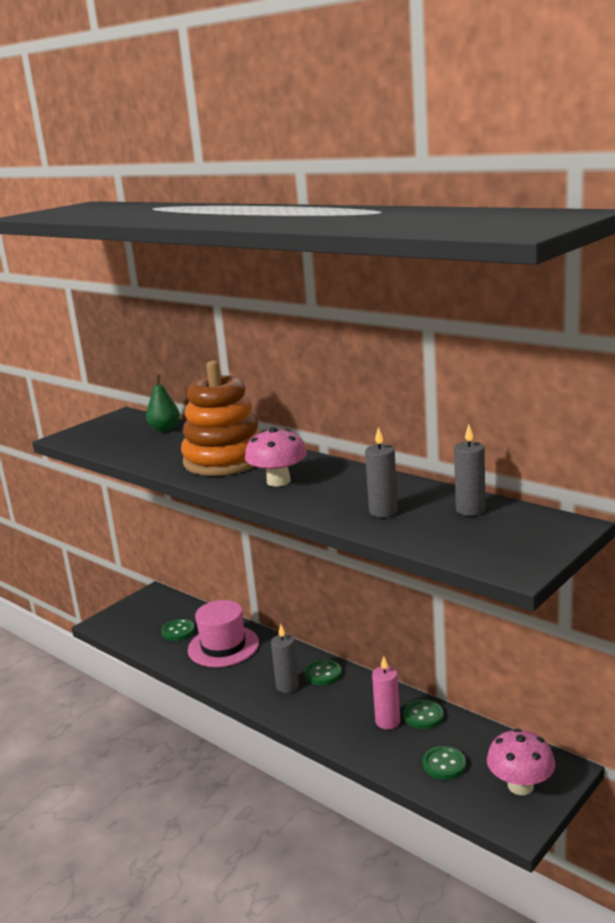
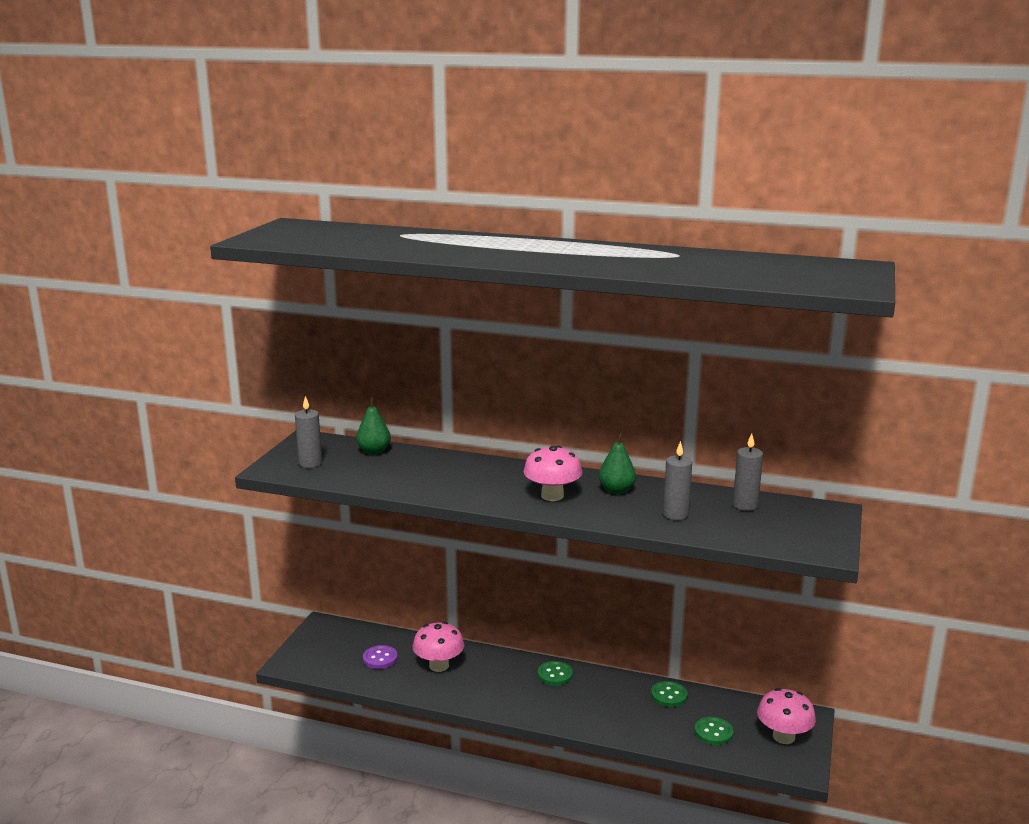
camera: 25 degrees left, 0 degrees up
(178, 631) = (380, 658): green button -> purple button
(223, 646) = (439, 665): pink hat -> pink mushroom
(224, 460) = (475, 479): orange stacking toy -> none
(287, 686) = (530, 692): grey candle -> grey candle (310, 463)
(348, 482) = (616, 490): none -> green pear
(387, 722) = (642, 706): pink candle -> none

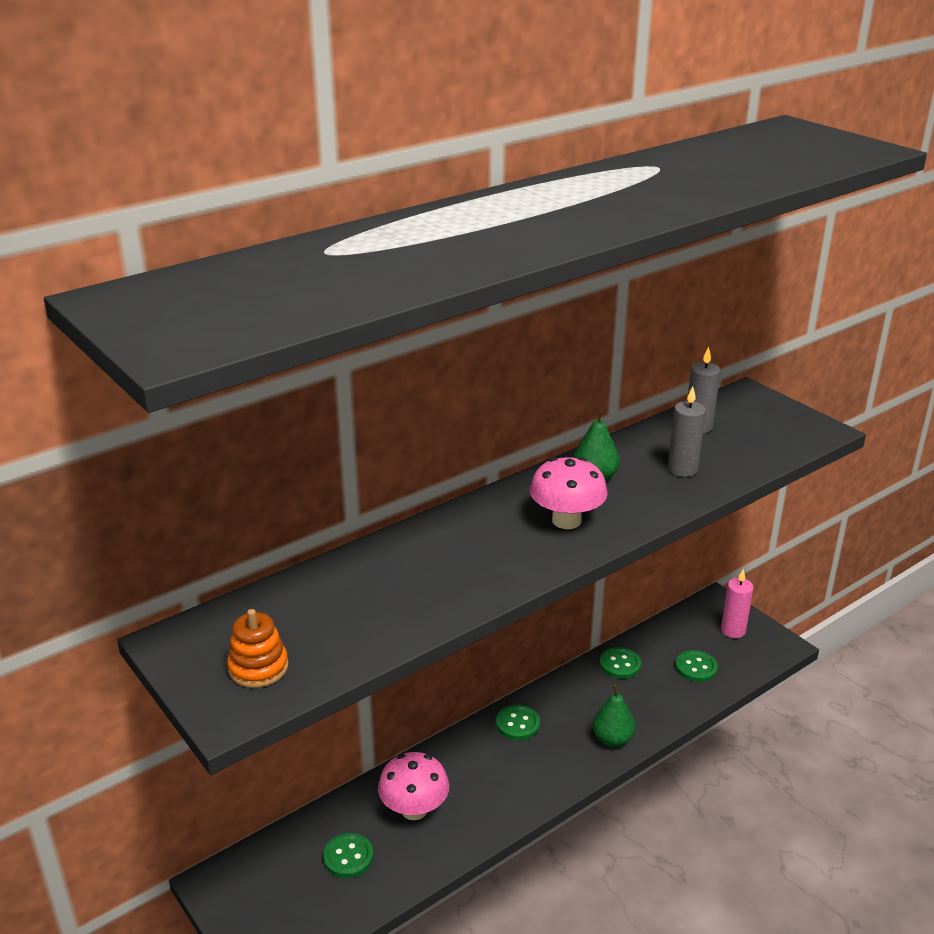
camera: 55 degrees left, 10 degrees up
(310, 463) = (258, 667): grey candle -> orange stacking toy
(374, 451) = (290, 598): green pear -> green pear (612, 739)
(380, 658) = (348, 857): purple button -> green button
(783, 737) = (733, 630): pink mushroom -> pink candle

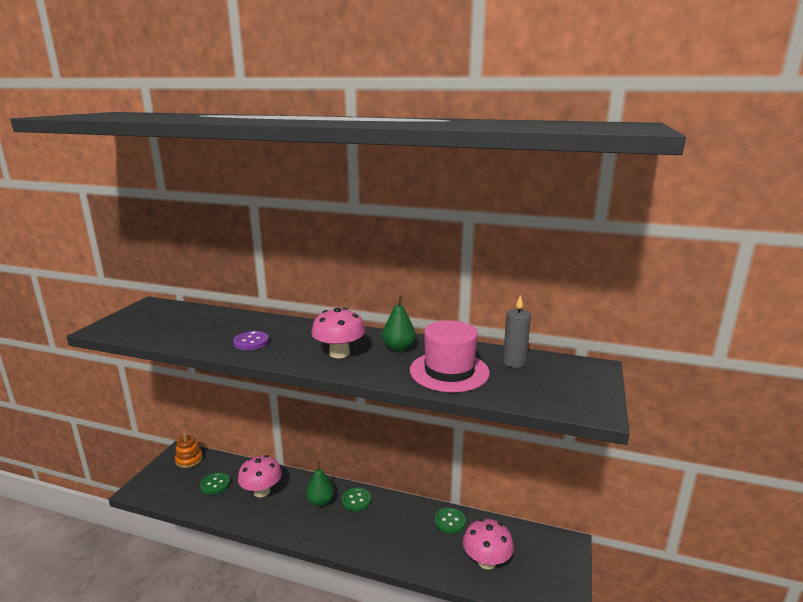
camera: 55 degrees right, 10 degrees down
(258, 667) = (139, 324): orange stacking toy -> orange stacking toy (189, 459)
(458, 576) = (251, 342): none -> purple button
(612, 739) = (378, 547): green pear -> green pear (320, 501)
(682, 469) = (449, 371): grey candle -> pink hat
(696, 667) = (486, 561): green button -> pink mushroom
(733, 630) = (548, 566): pink candle -> none

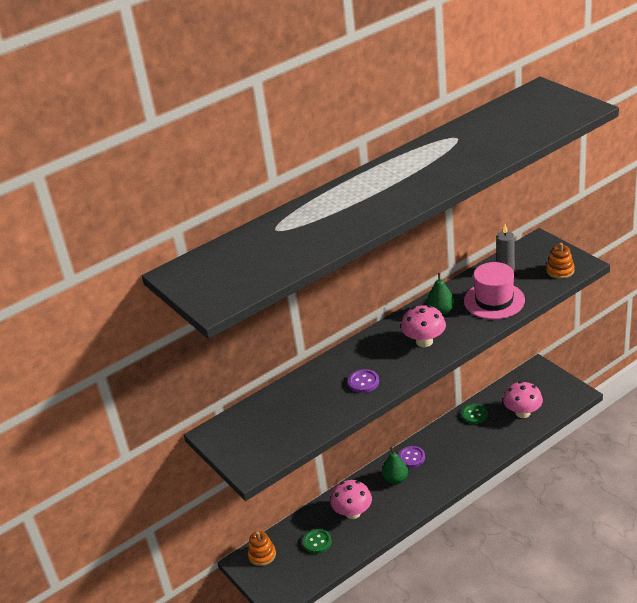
camera: 50 degrees left, 15 degrees up
(356, 500) = (411, 457): green button -> purple button
(559, 397) = (560, 271): none -> orange stacking toy

